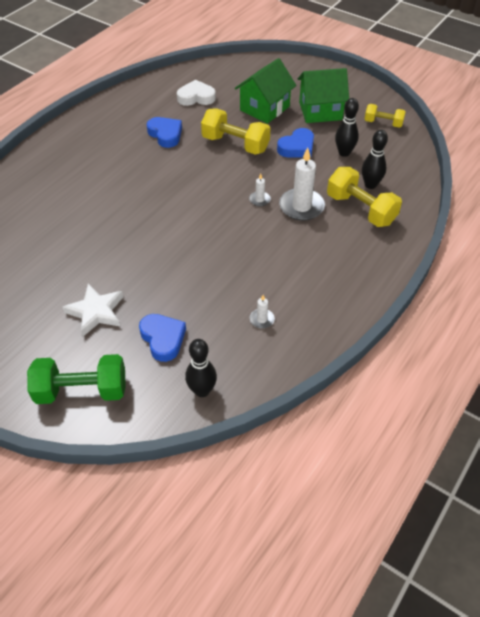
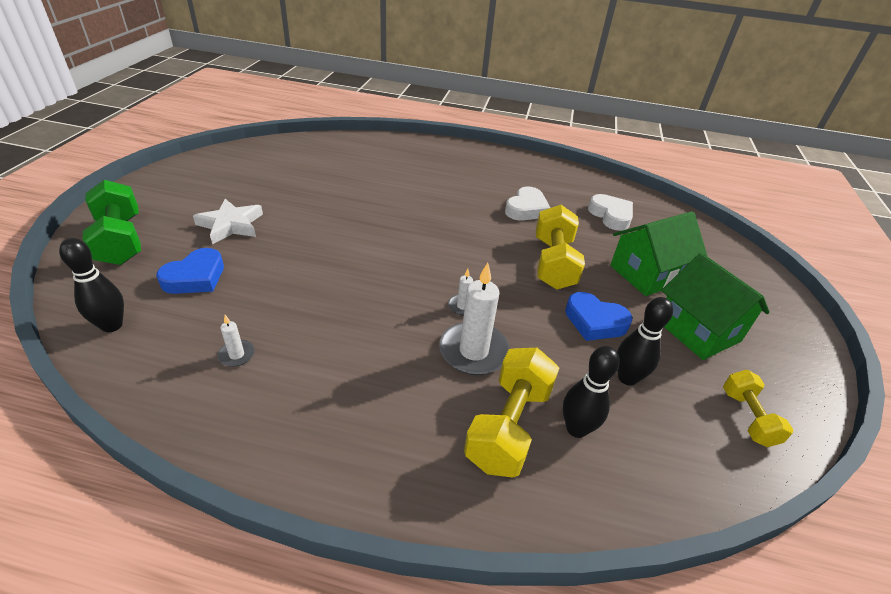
camera: 65 degrees right, 10 degrees down
(165, 134) = (526, 209): blue heart -> white heart
(264, 108) = (647, 274): green house -> green house turned 45 degrees counterclockwise

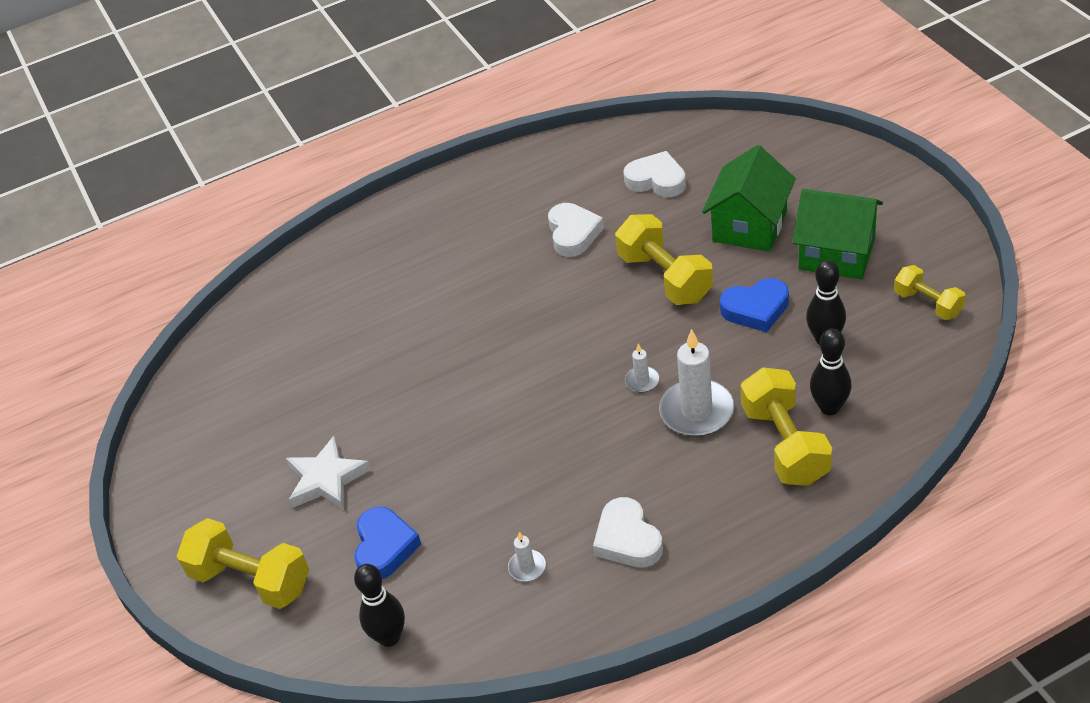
camera: 30 degrees left, 5 degrees up
(120, 240) = (251, 580): green dumbbell -> yellow dumbbell
(315, 393) = (627, 539): none -> white heart

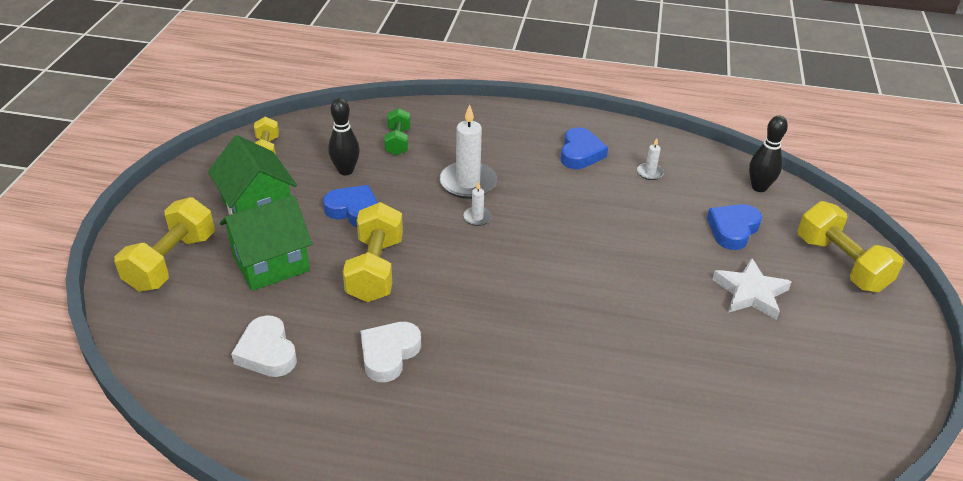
camera: 150 degrees left, 5 degrees down
(627, 539) = (580, 153): white heart -> blue heart
(785, 444) = (445, 141): yellow dumbbell -> yellow dumbbell (172, 262)
(829, 407) = (398, 142): black bowling pin -> green dumbbell

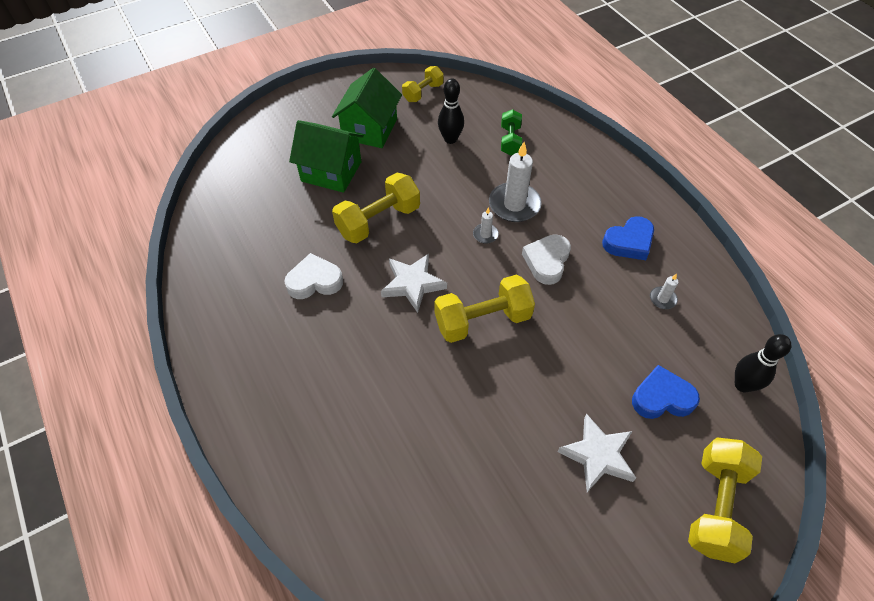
camera: 50 degrees right, 15 degrees up
(172, 262) = (287, 132): yellow dumbbell -> yellow dumbbell (482, 320)
(267, 352) = (262, 225): white heart -> white heart (546, 261)
(354, 211) = (418, 171): blue heart -> none
(398, 142) = (510, 141): green dumbbell -> green dumbbell turned 45 degrees counterclockwise
(474, 291) = (413, 284): none -> white star

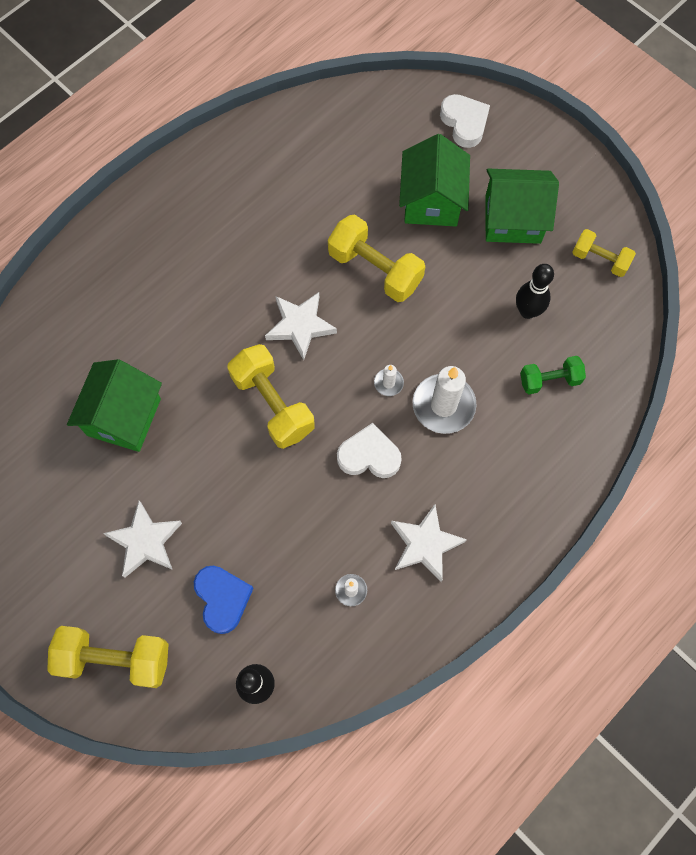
camera: 75 degrees right, 15 degrees up
(314, 281) = (279, 234): white heart -> white heart (464, 123)
(461, 451) = (124, 417): none -> green house
(629, 242) = (425, 544): blue heart -> white star

